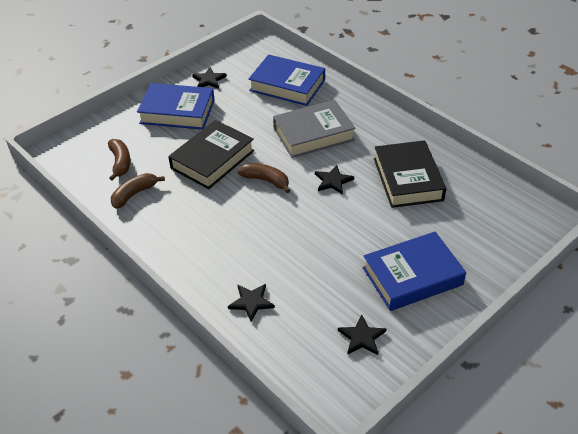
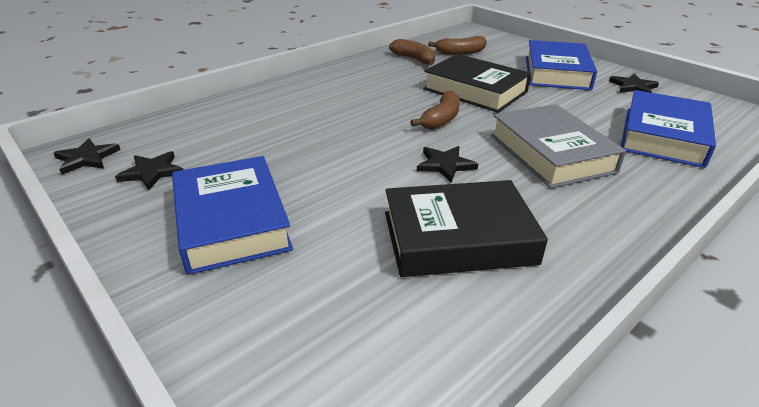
camera: 90 degrees right, 10 degrees down
(251, 302) = (246, 110): black star -> black star (87, 158)

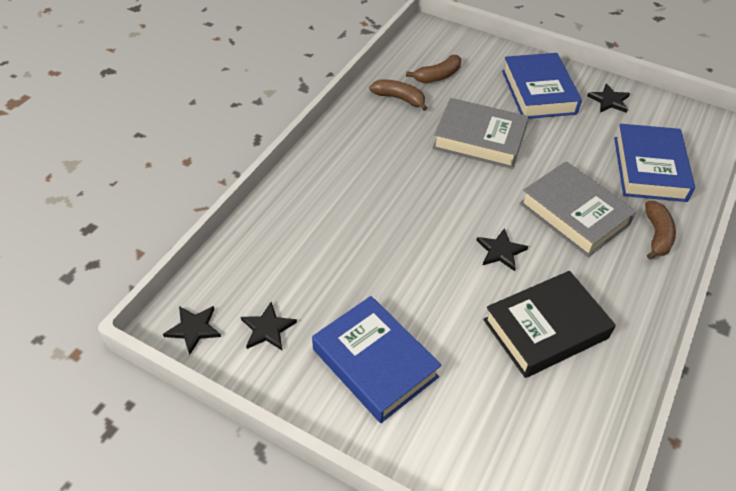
camera: 20 degrees left, 15 degrees up
(441, 119) = (469, 190): brown banana -> brown banana (656, 235)
(475, 90) = (479, 139): black book -> grey book

